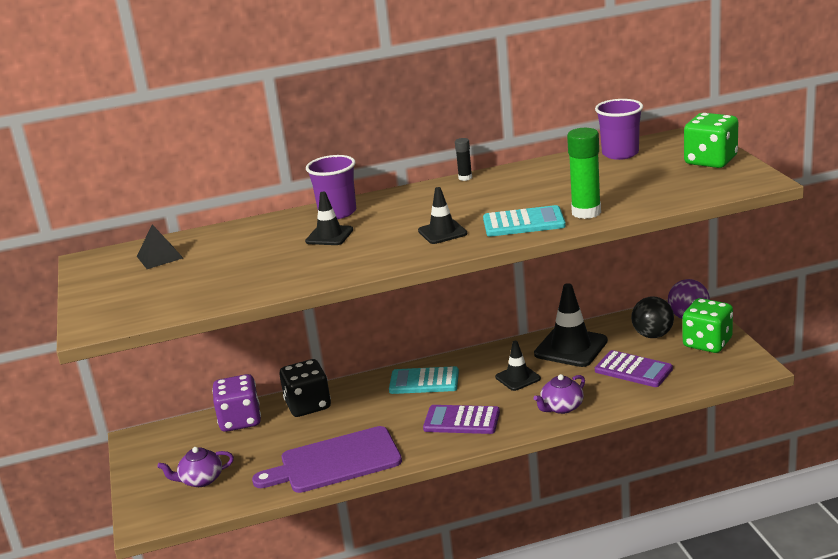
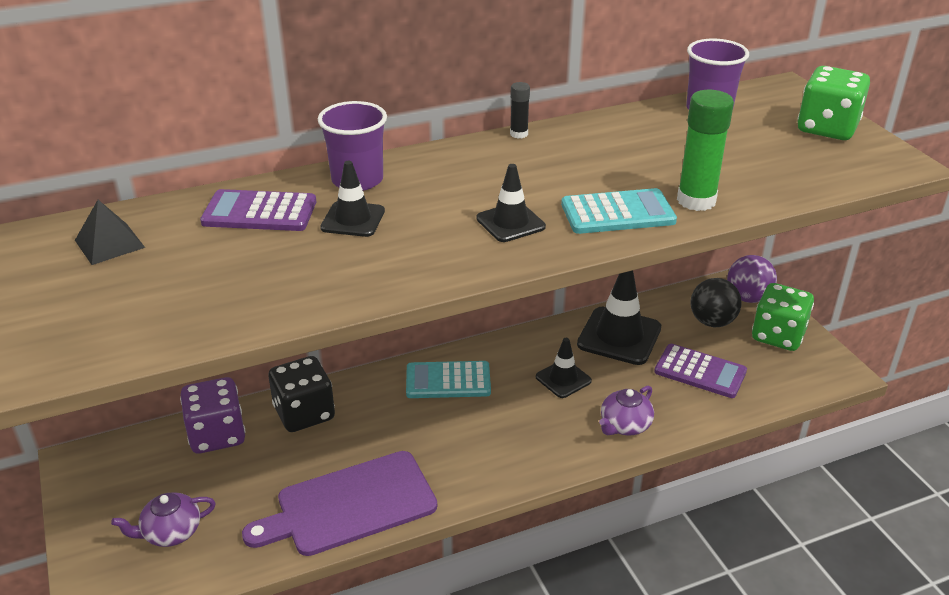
camera: 10 degrees left, 10 degrees up
(461, 421) = (504, 443): purple calculator -> purple calculator (259, 212)

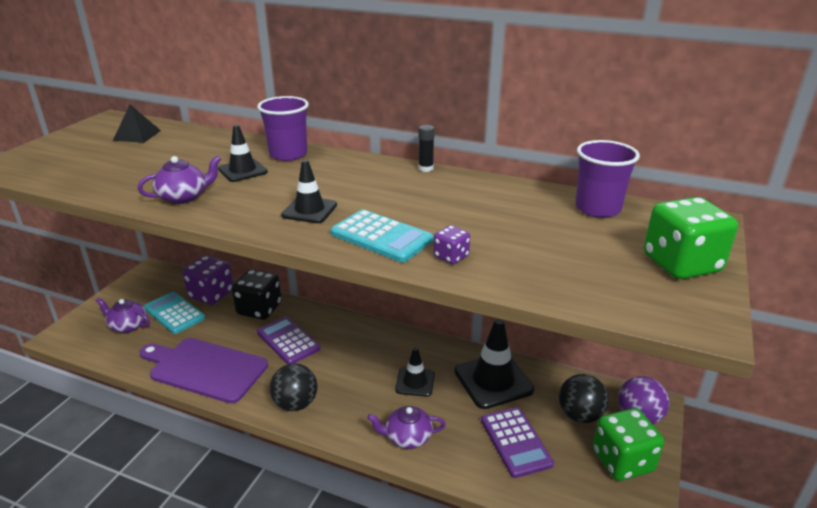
camera: 45 degrees right, 5 degrees down
(259, 212) = (215, 149): purple calculator -> purple calculator (288, 341)
(360, 275) = (184, 197): none -> purple teapot
(448, 381) = (350, 339): turquoise calculator -> turquoise calculator (174, 313)
(494, 468) = (295, 404): none -> black ball
(696, 200) = (451, 257): green glue stick -> purple dice

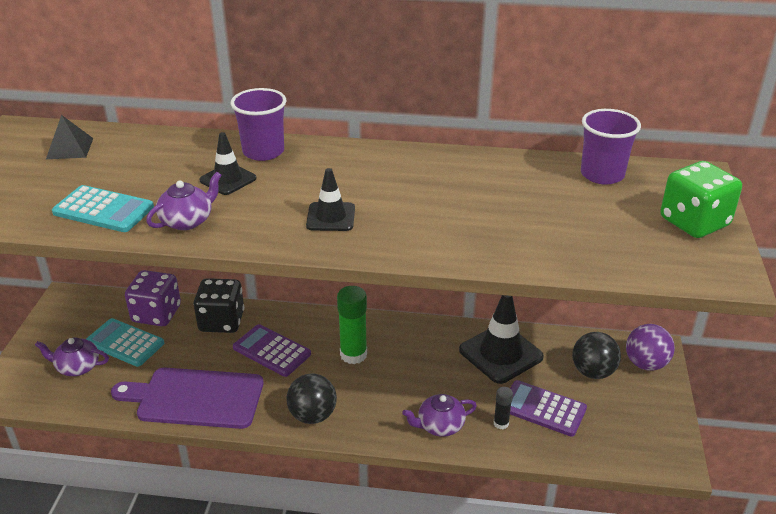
camera: 15 degrees left, 5 degrees up
(356, 356) = (353, 354): none -> green glue stick
(381, 237) = (419, 236): turquoise calculator -> turquoise calculator (103, 210)
(415, 382) = (424, 370): black traffic cone -> none
(425, 168) = (418, 150): black glue stick -> black glue stick (501, 423)
(451, 257) = (495, 247): purple dice -> none
(515, 442) = (543, 409): purple calculator -> purple calculator turned 150 degrees clockwise
(622, 461) = (643, 406): green dice -> none

